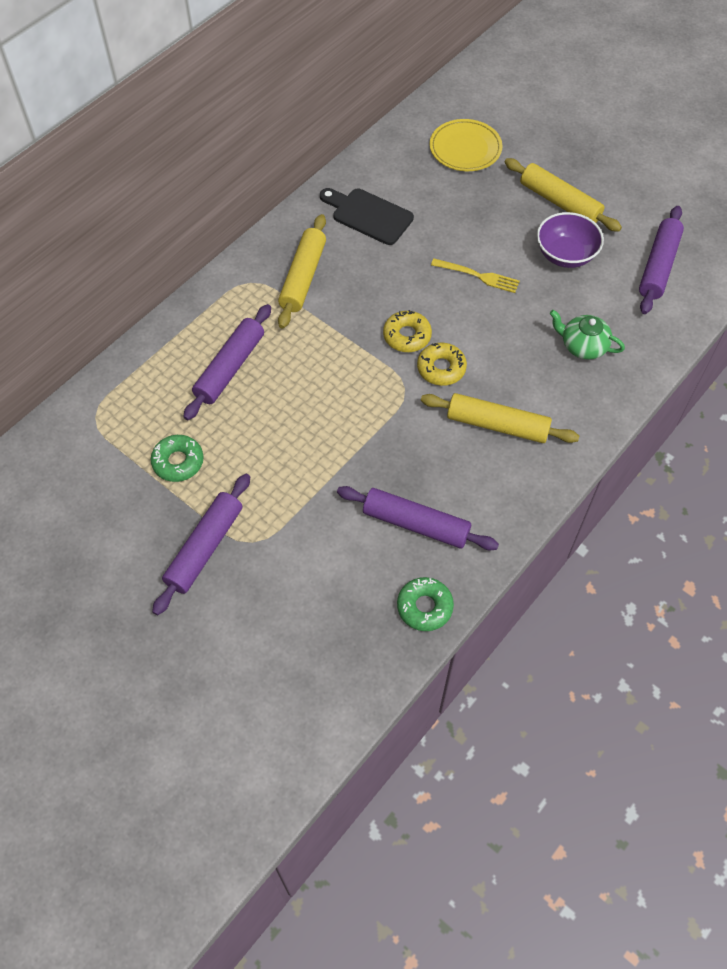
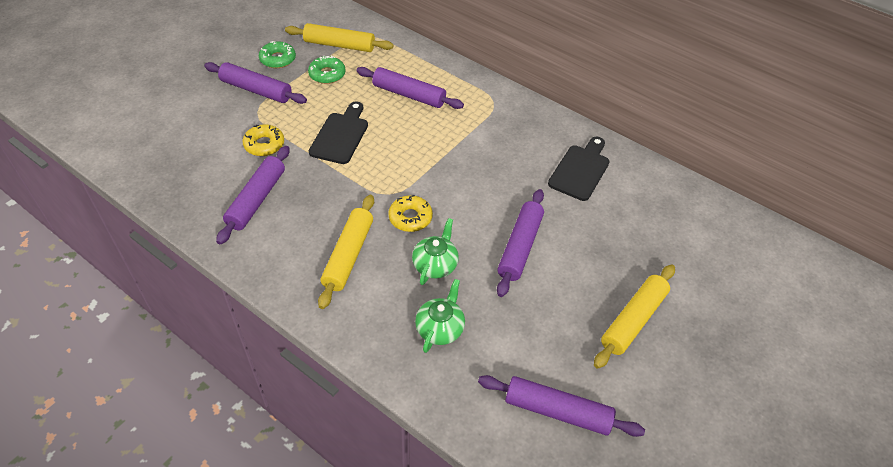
camera: 85 degrees right, 10 degrees down
(303, 277) = (502, 131): yellow rolling pin -> yellow rolling pin (339, 45)
(304, 440) = (340, 135): none -> black cutting board
(407, 336) = (445, 195): yellow donut -> yellow donut (264, 145)
(424, 607) = (183, 204): green donut -> green donut (278, 59)
(465, 148) = (688, 241): yellow plate -> none
(478, 276) = (520, 247): yellow fork -> purple rolling pin
(505, 347) = (435, 264): none -> green teapot
(565, 255) = (559, 321): purple bowl -> none

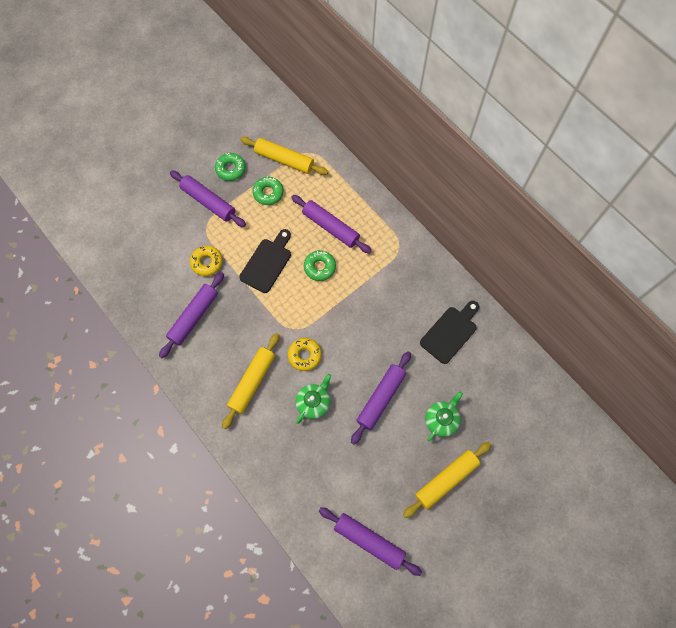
camera: 15 degrees right, 20 degrees up
(406, 131) = (319, 267): none -> green donut
(440, 328) = (304, 458): green teapot -> green teapot (441, 420)

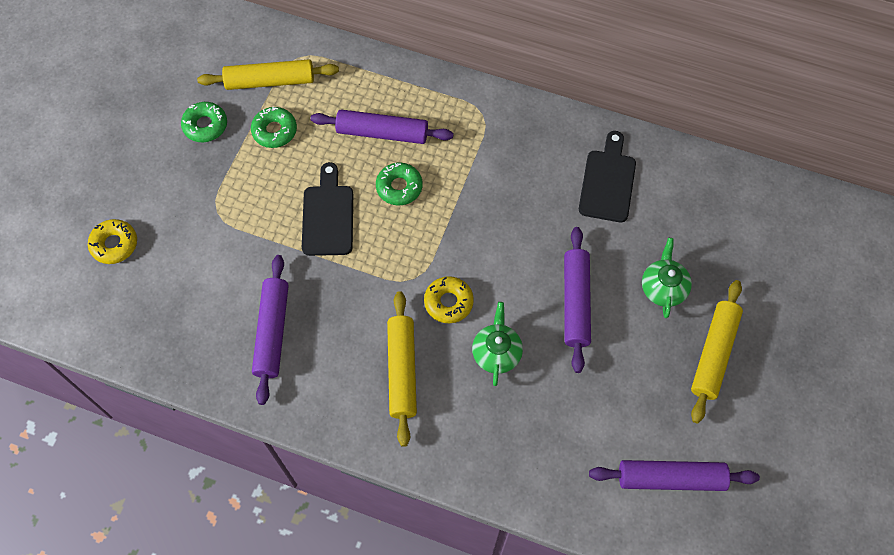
camera: 30 degrees left, 5 degrees down
(207, 262) = (247, 256): yellow donut -> yellow donut (114, 244)
(208, 202) = (201, 180): purple rolling pin -> none

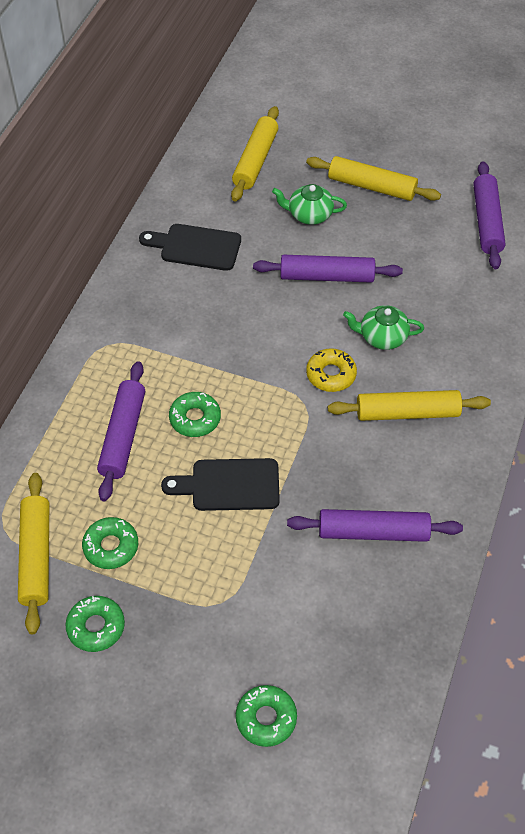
camera: 90 degrees left, 10 degrees down
(114, 244) = (266, 718): yellow donut -> green donut
(739, 235) = (255, 161): none -> yellow rolling pin

